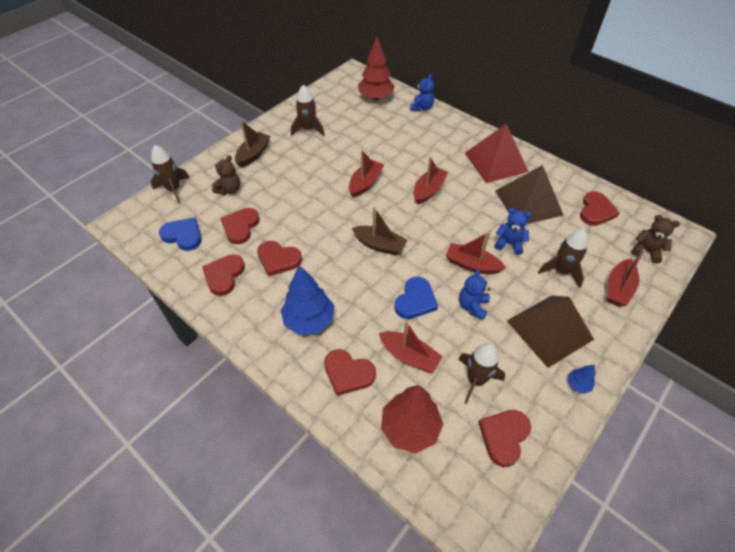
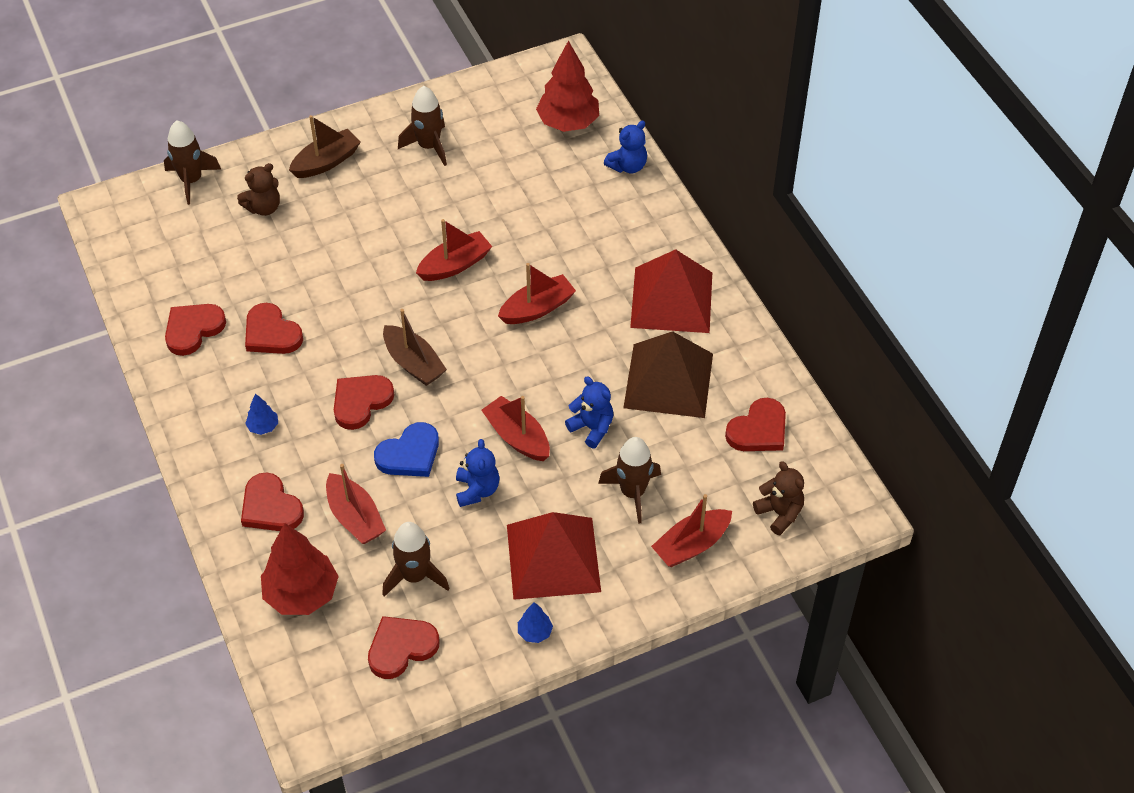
camera: 25 degrees right, 0 degrees up
(183, 235) = (171, 254): blue heart -> none
(240, 227) = (249, 269): red heart -> red heart (361, 402)
(309, 320) = (263, 427): blue tree -> blue tree, size x0.46
(472, 306) = (477, 490): blue teddy bear -> blue teddy bear turned 135 degrees clockwise
(550, 330) = (553, 558): brown pyramid -> red pyramid

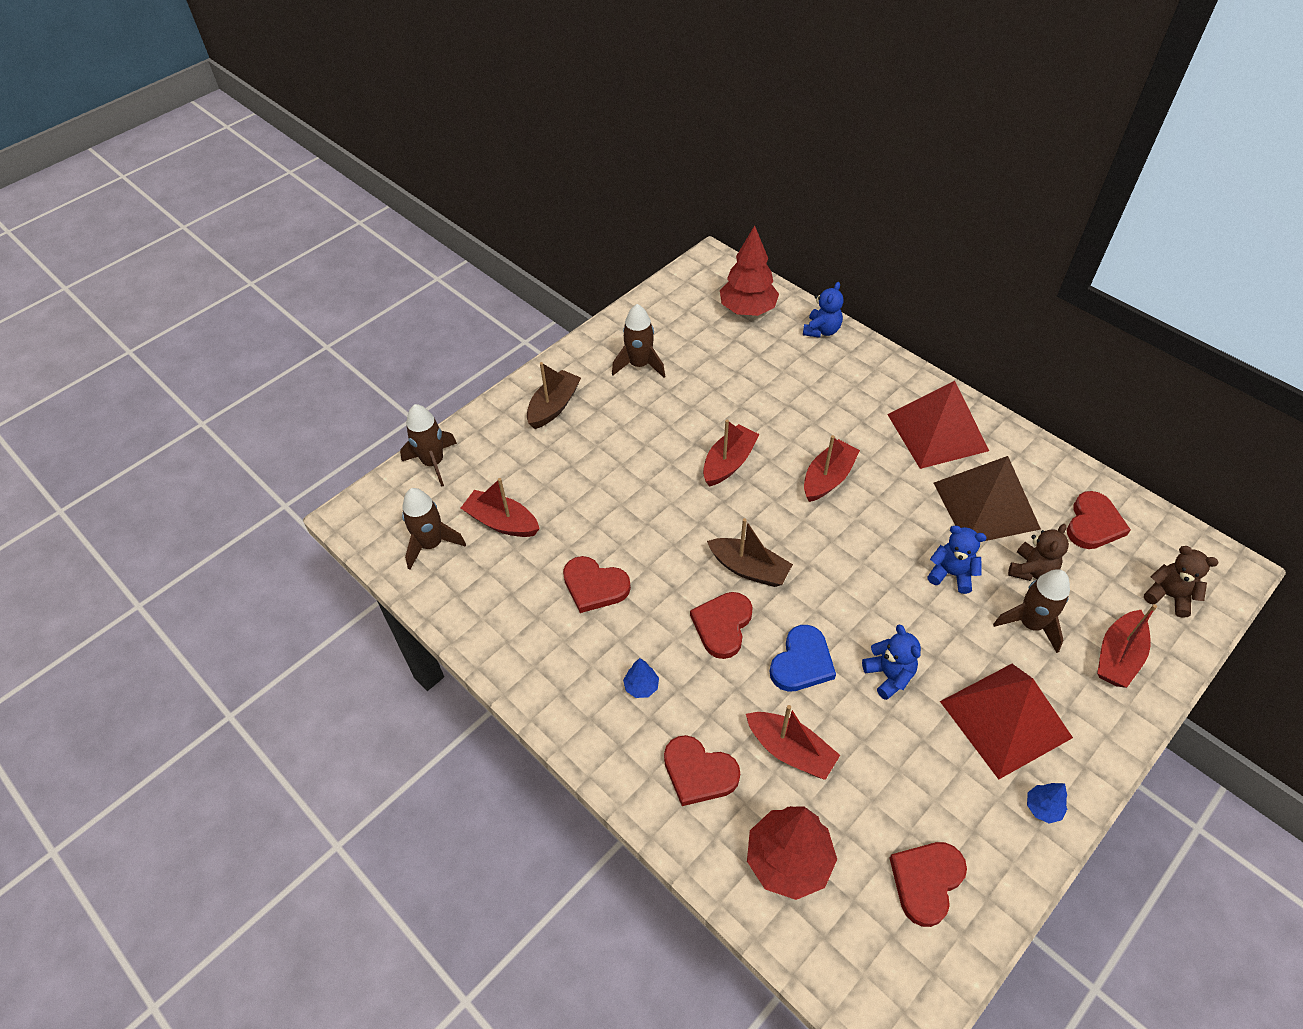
camera: 20 degrees left, 0 degrees up
(193, 329) = (513, 609): red heart -> none
(263, 207) = (518, 466): brown teddy bear -> brown teddy bear (1031, 570)
(415, 576) = (888, 793): brown rocket -> brown rocket (431, 544)
(517, 437) = (891, 607): red boat -> red boat (502, 522)

